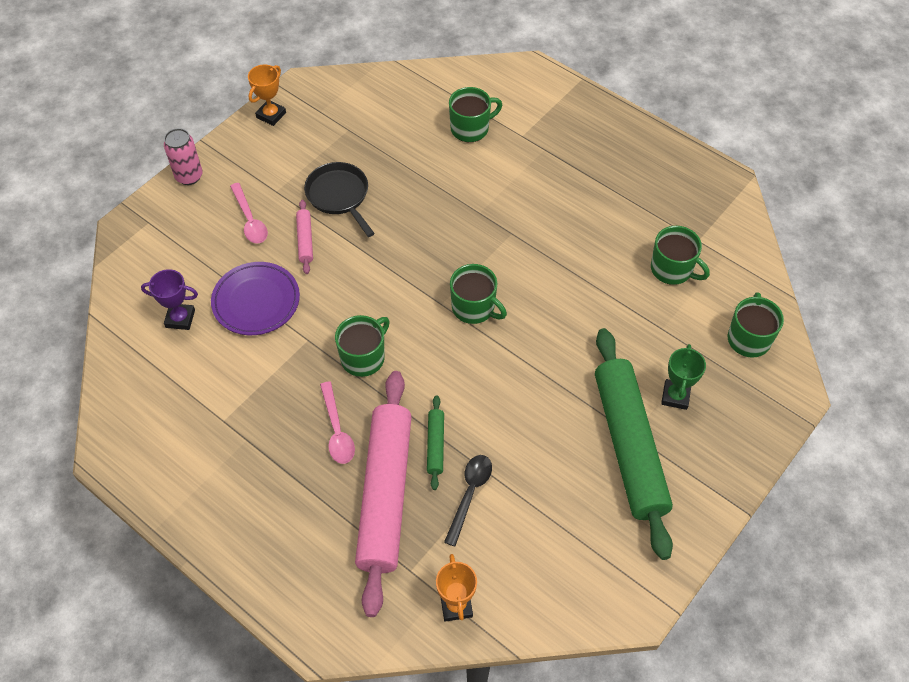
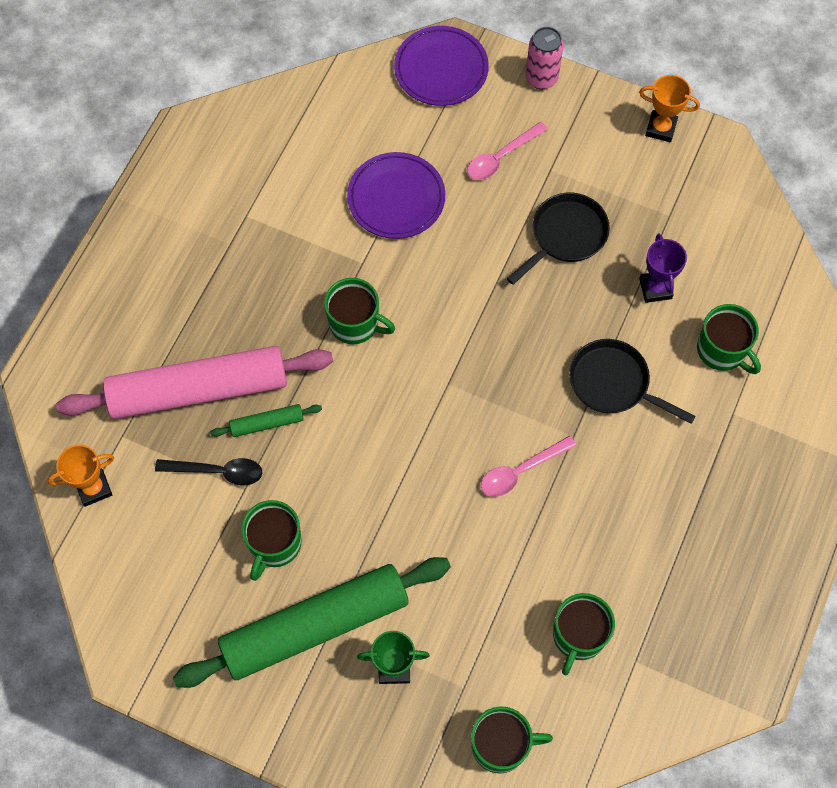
camera: 75 degrees right, 10 degrees up
(145, 241) = (441, 69): none -> purple plate
(180, 319) = (354, 136): purple trophy -> purple trophy (655, 288)
(305, 240) = (491, 220): pink rolling pin -> none
(337, 430) = (261, 323): pink spoon -> pink spoon (521, 471)
(474, 308) = (453, 419): green mug -> green mug (274, 544)
(476, 198) = (613, 383): none -> black pan

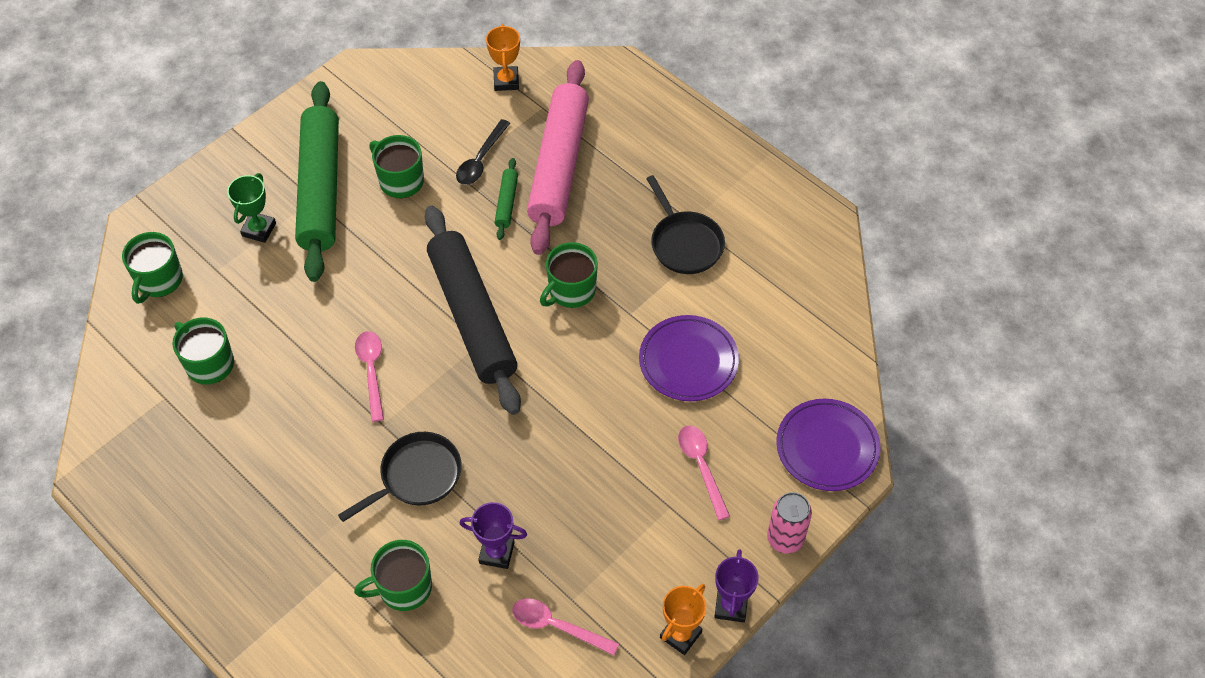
camera: 110 degrees right, 10 degrees down
(420, 403) = (472, 316): none -> black rolling pin
(565, 236) = (589, 493): black pan -> black pan (684, 243)
(619, 100) = (731, 606): none -> purple trophy
(697, 219) = (557, 626): none -> pink spoon

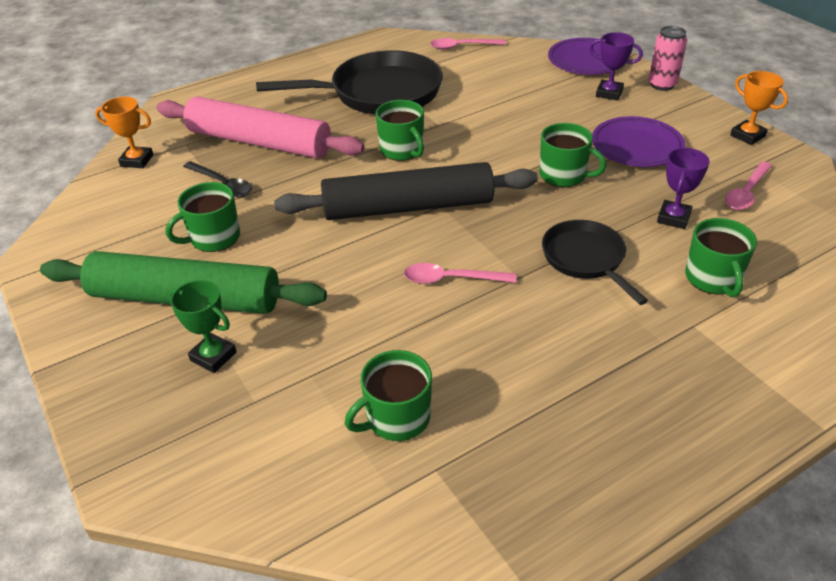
camera: 75 degrees left, 15 degrees down
(159, 280) = (241, 465): green mug -> green mug (563, 175)
(506, 203) = (284, 174): green rolling pin -> none
(684, 243) = (379, 93): black pan -> black pan, size x1.76
(688, 361) = (495, 104): purple plate -> purple plate (636, 146)
(701, 467) = (596, 110): pink spoon -> pink spoon (462, 47)
(731, 606) = (720, 112): purple trophy -> purple trophy (609, 93)

